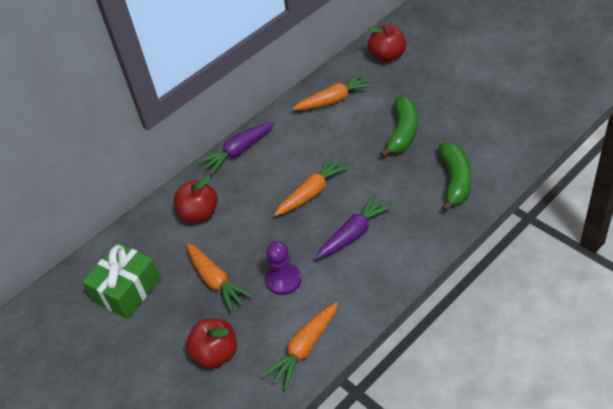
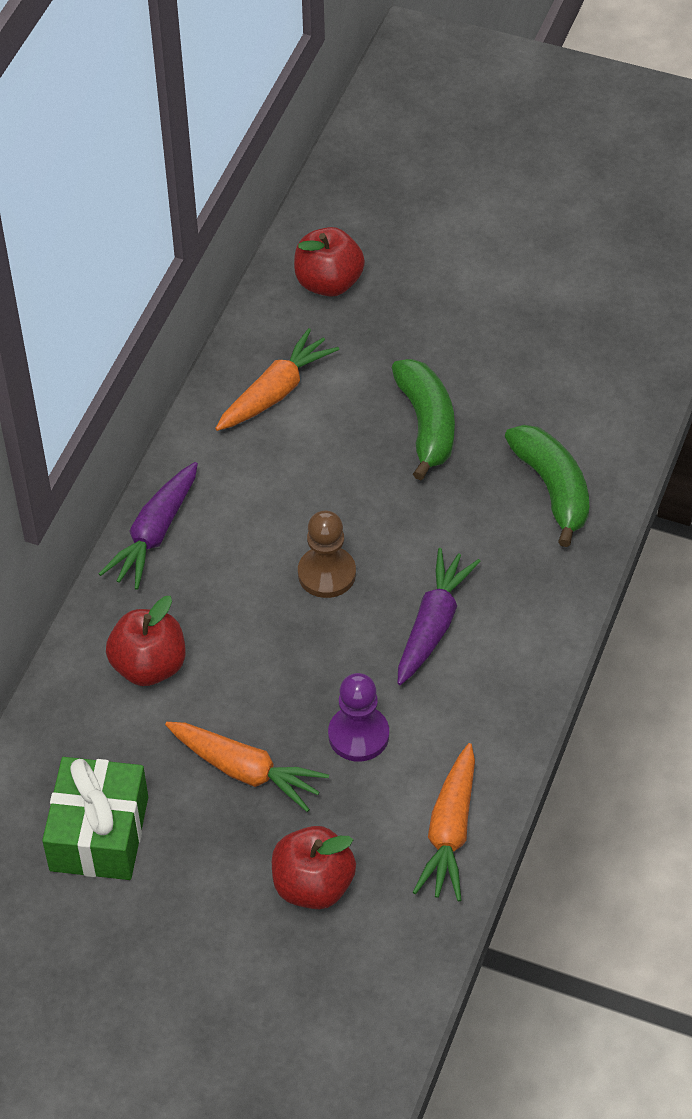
camera: 30 degrees left, 5 degrees up
(312, 193) = (327, 574): orange carrot -> brown pawn

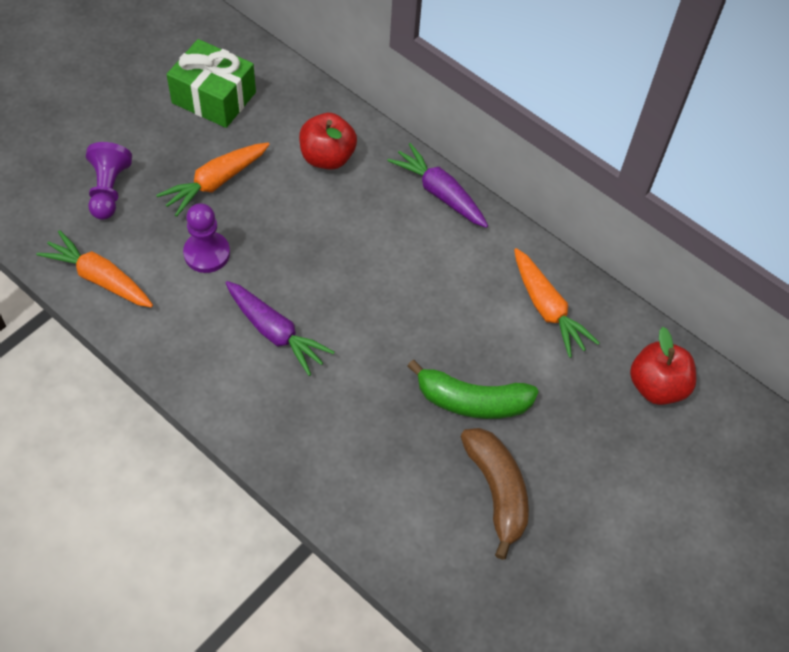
camera: 105 degrees right, 5 degrees up
(313, 885) = (109, 190): red apple -> purple pawn
(327, 574) = (355, 282): brown pawn -> none
(518, 378) = (497, 492): none -> brown banana
(552, 489) = (365, 468): green banana -> none

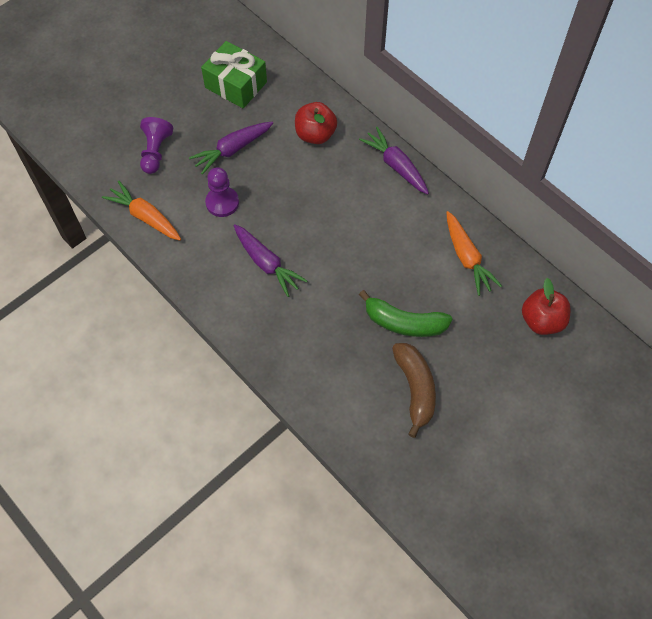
camera: 10 degrees right, 5 degrees up
(215, 182) = (232, 150): orange carrot -> purple carrot

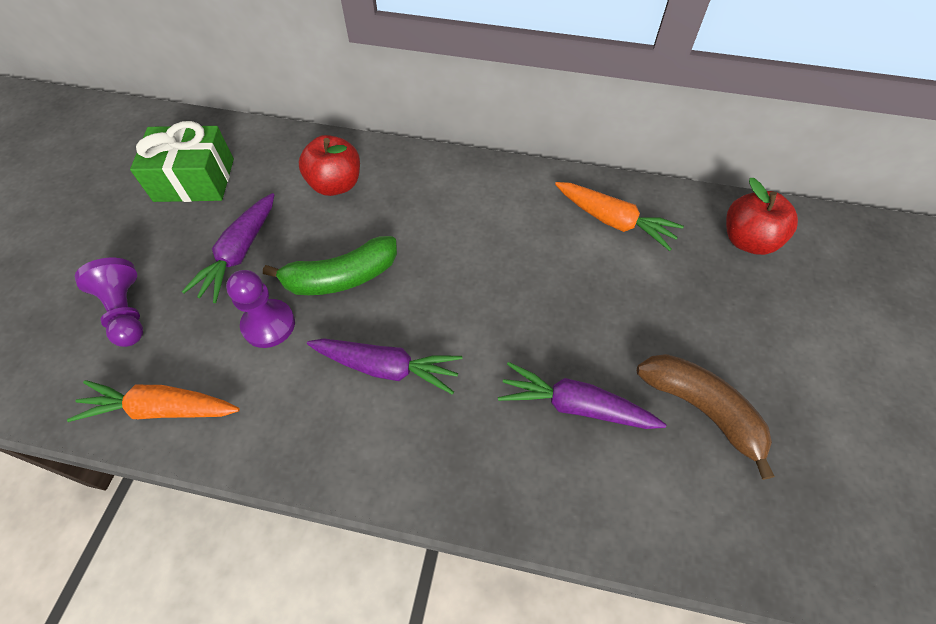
camera: 35 degrees left, 5 degrees down
(396, 166) = (455, 170): purple carrot -> purple carrot (575, 405)
(404, 322) = (614, 335): green banana -> green banana (341, 277)

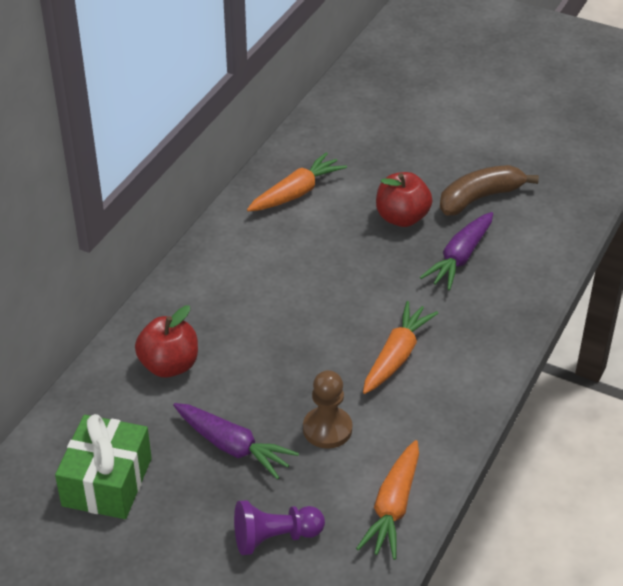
camera: 75 degrees left, 15 degrees down
(268, 324) = (327, 429): purple pawn -> brown pawn
(341, 277) = (291, 374): green banana -> none
(386, 368) = (396, 356): purple carrot -> orange carrot
(747, 240) = (345, 129): red apple -> red apple (402, 218)

